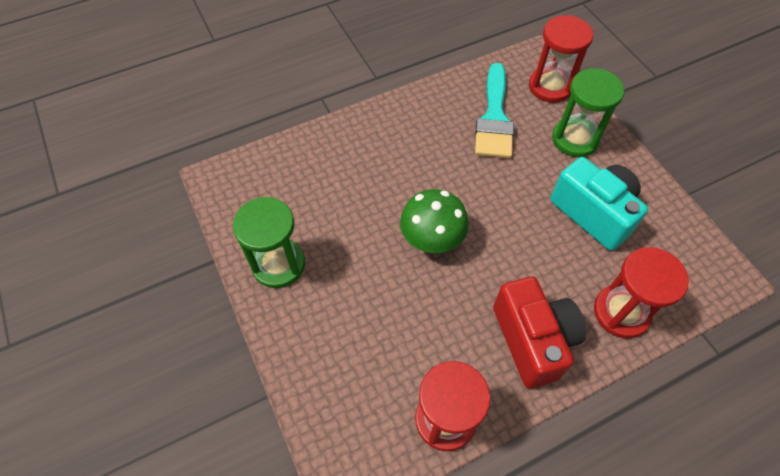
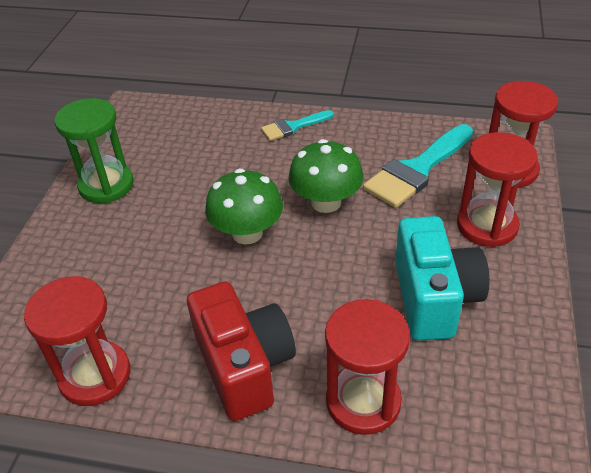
camera: 40 degrees right, 15 degrees down
(372, 127) = (293, 127): none -> turquoise brush
(460, 180) = (326, 202): none -> green mushroom
(533, 340) = (244, 366): red camera -> red camera turned 45 degrees counterclockwise
(575, 139) = (487, 225): green hourglass -> red hourglass

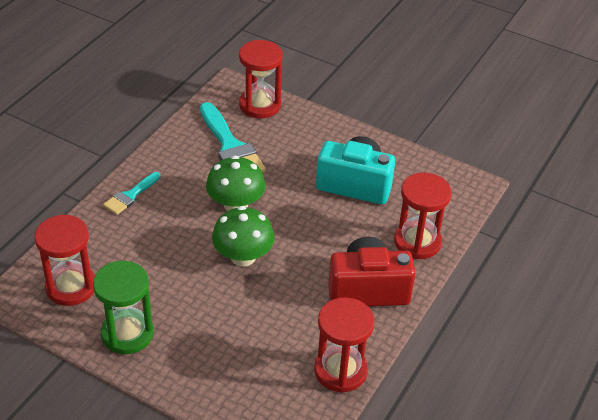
camera: 75 degrees left, 0 degrees up
(293, 127) = (130, 196): turquoise brush -> turquoise brush turned 45 degrees clockwise
(487, 225) = (306, 137): red hourglass -> red hourglass (71, 287)

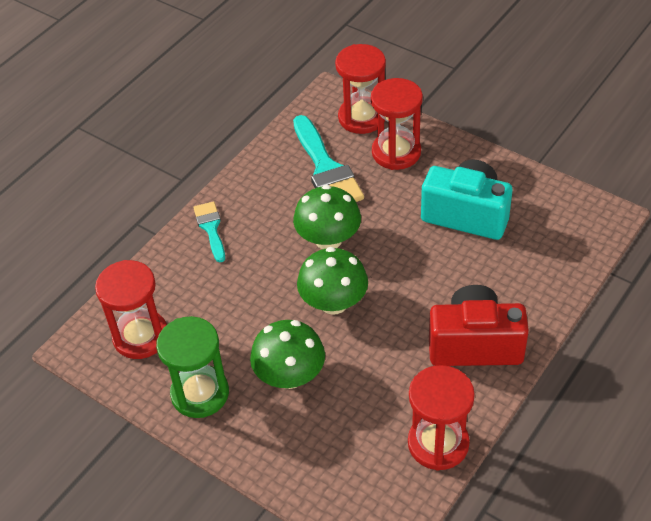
camera: 10 degrees right, 5 degrees up
(130, 196) = (211, 228): turquoise brush -> turquoise brush turned 120 degrees clockwise
(207, 317) = (290, 376): none -> green mushroom
(417, 242) = (536, 286): red hourglass -> red hourglass (396, 152)

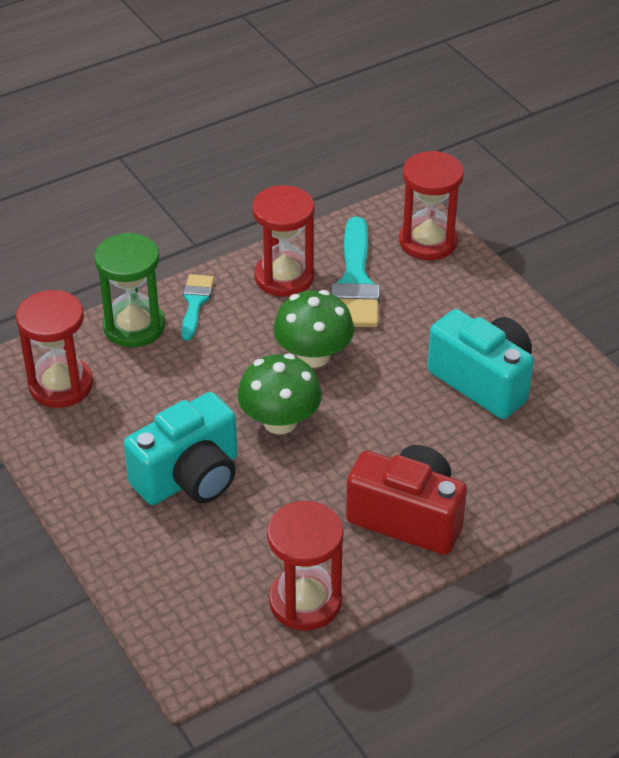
camera: 20 degrees right, 5 degrees down
(200, 393) = (87, 461): green hourglass -> green hourglass (134, 326)
(290, 376) = (189, 477): green mushroom -> turquoise camera
(396, 152) = (444, 290): red hourglass -> red hourglass (284, 277)

